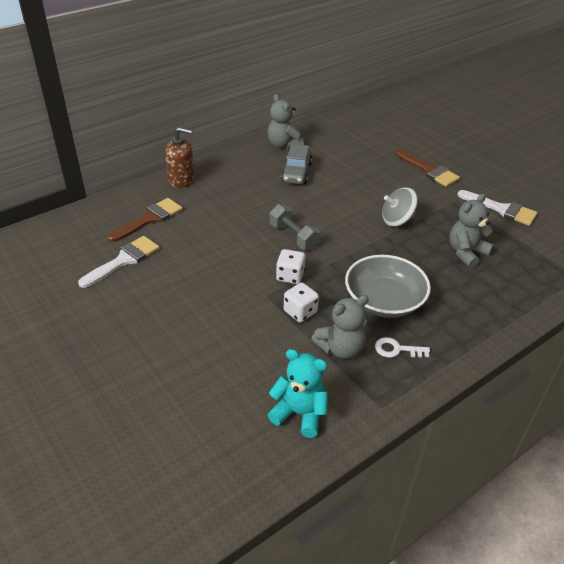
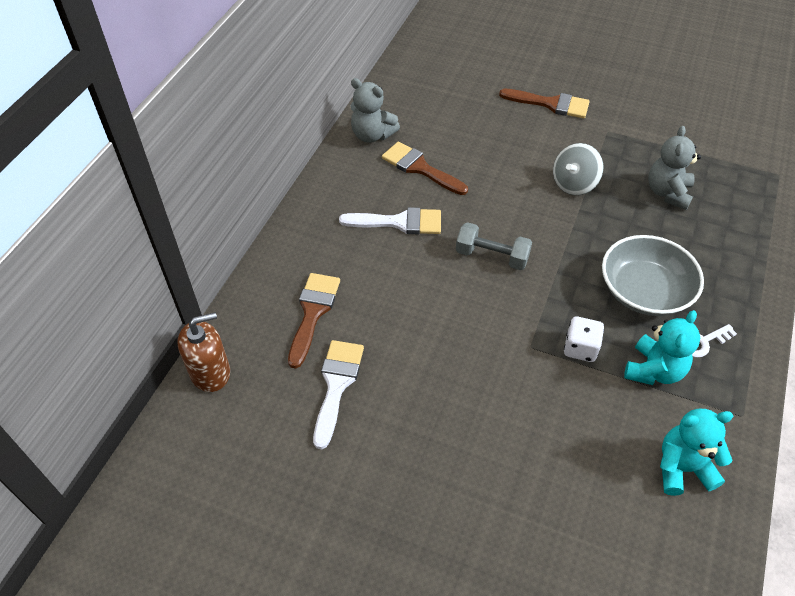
camera: 30 degrees left, 10 degrees up
(181, 180) = (299, 238): brown soap dispenser -> brown soap dispenser (210, 372)
(290, 276) = (532, 309): white dice -> none
(296, 172) = (420, 168): grey car -> brown brush
(340, 348) = (654, 370): grey teddy bear -> turquoise teddy bear
(501, 209) = (655, 123): white brush -> white brush (399, 222)

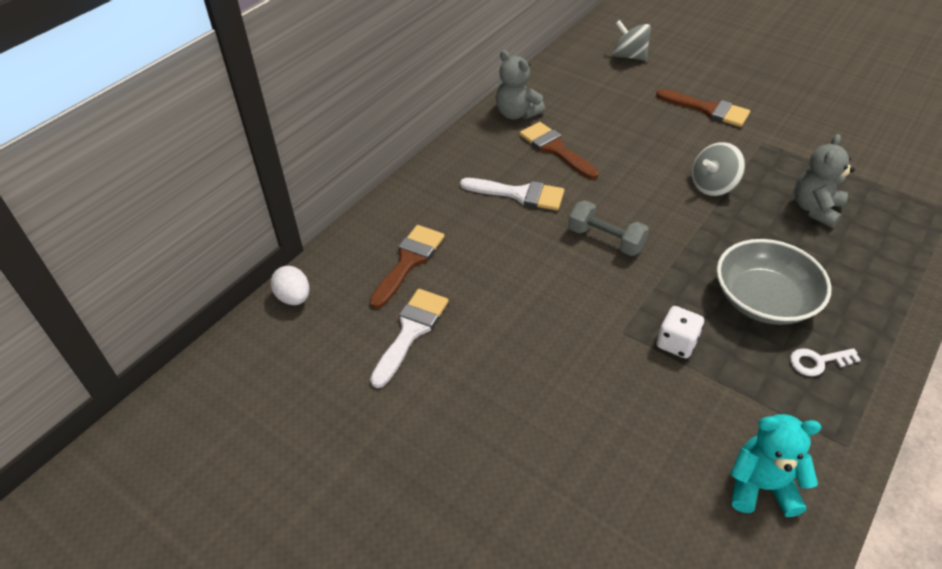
camera: 15 degrees right, 5 degrees down
(210, 372) = (294, 297): brown soap dispenser -> white egg
(463, 56) = (629, 56): none -> grey spinning top
(654, 370) = (754, 380): turquoise teddy bear -> none

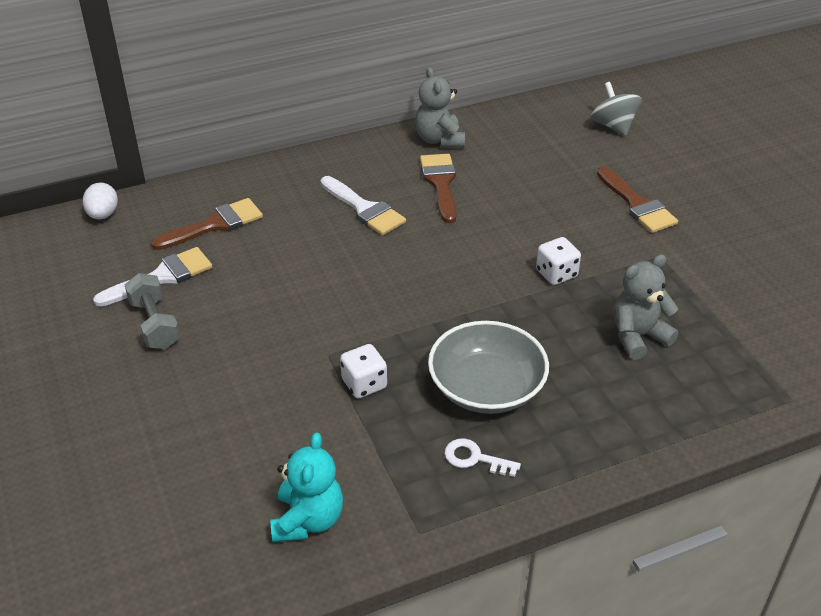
camera: 30 degrees right, 5 degrees down
(605, 240) = (398, 277): grey dumbbell -> grey dumbbell (155, 324)
(713, 185) = (556, 274): grey spinning top -> white dice
(761, 486) = (308, 520): turquoise teddy bear -> turquoise teddy bear turned 60 degrees clockwise

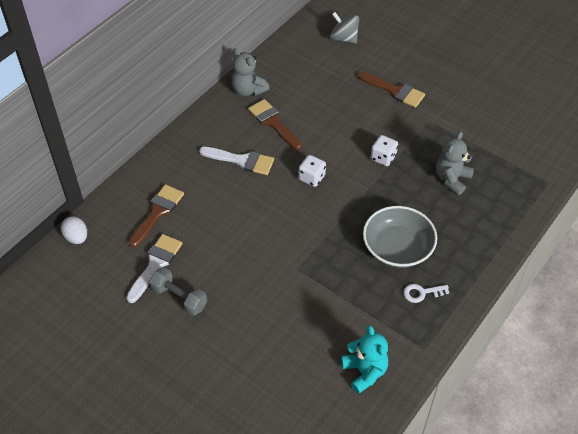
camera: 30 degrees left, 10 degrees up
(364, 384) = (332, 277): white dice -> white dice (312, 178)

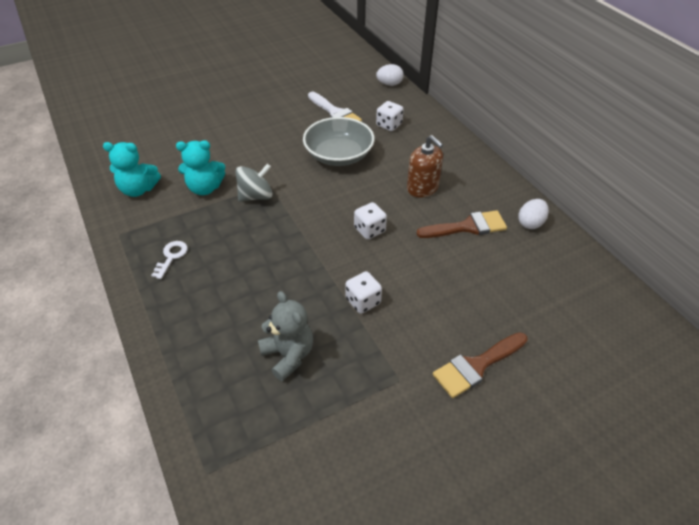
camera: 115 degrees right, 5 degrees down
(157, 212) = (389, 125): brown brush -> white dice
(179, 298) = (294, 117): grey dumbbell -> none
(241, 161) = (422, 188): white brush -> brown soap dispenser
(248, 90) = (530, 223): grey teddy bear -> white egg
(330, 316) = (205, 188): none -> turquoise teddy bear
(344, 38) = (612, 352): grey spinning top -> grey spinning top (256, 196)
(397, 248) = (234, 261): grey bowl -> grey bowl (339, 155)

